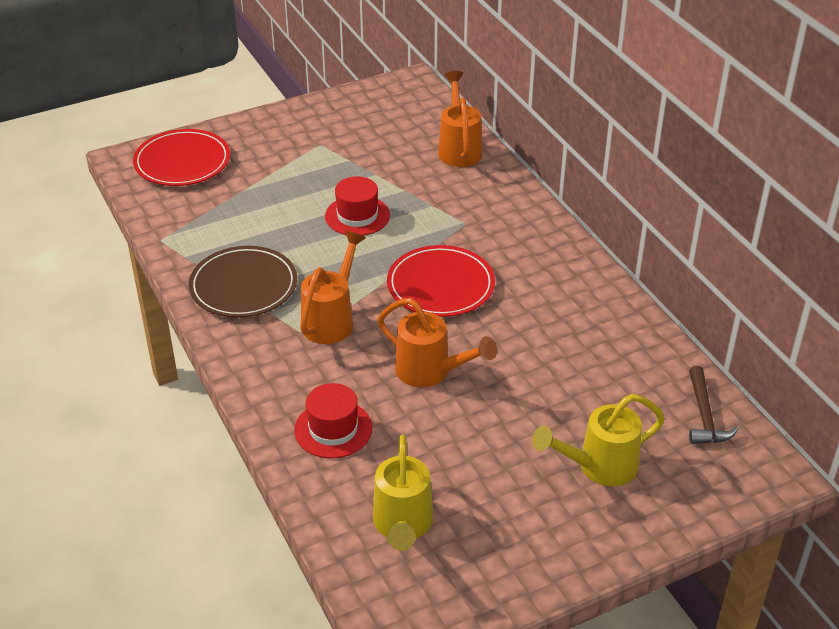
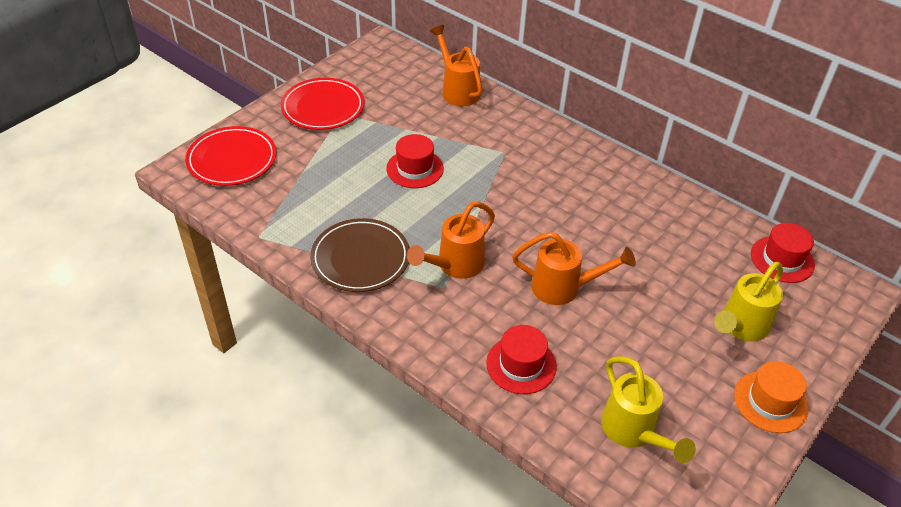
camera: 25 degrees left, 5 degrees up
(332, 319) = (454, 266): orange watering can -> orange watering can turned 135 degrees counterclockwise
(440, 285) = (521, 210): red plate -> red plate (323, 107)
(574, 547) = (770, 402): none -> orange hat
(704, 415) = (782, 259): brown hammer -> red hat

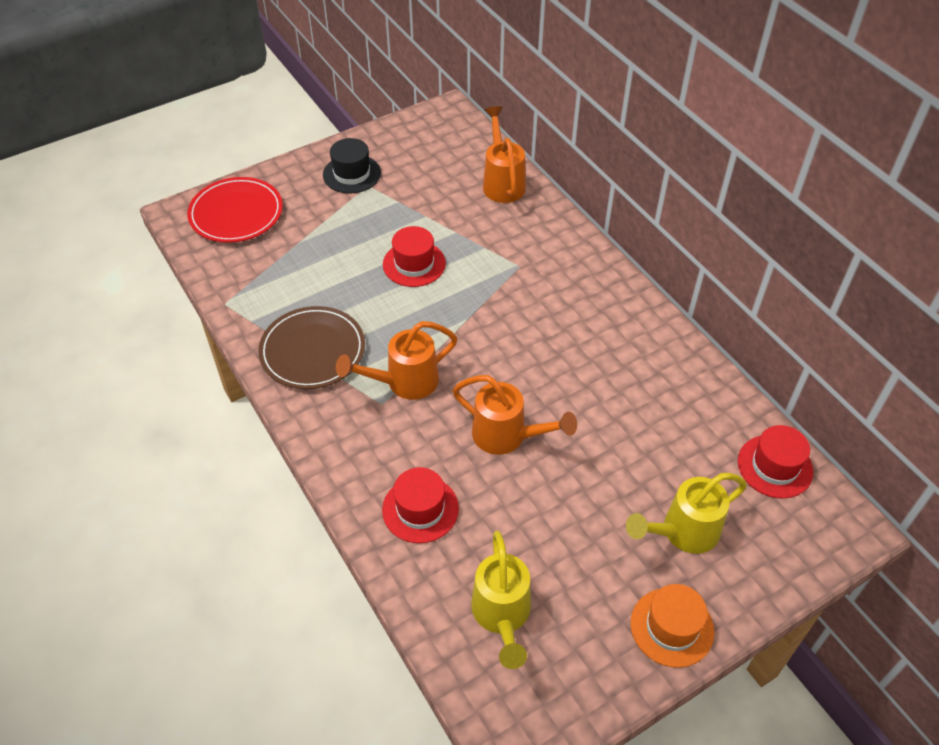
camera: 20 degrees right, 5 degrees up
(323, 107) = (352, 174): red plate -> black hat

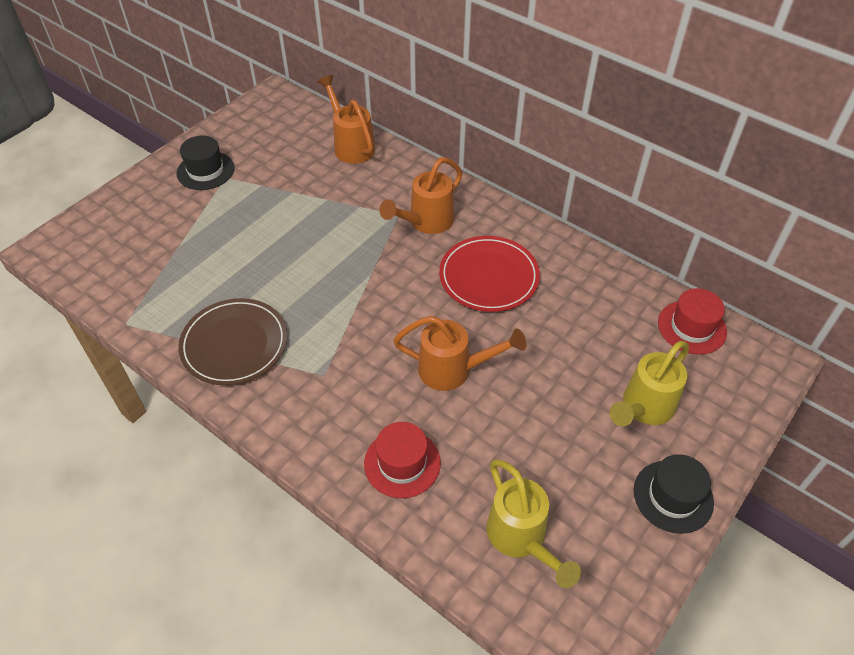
camera: 20 degrees left, 0 degrees up
(236, 213) = (103, 234): red plate -> red plate (489, 277)
(404, 382) = (336, 349): orange watering can -> orange watering can (425, 222)
(414, 264) = (300, 237): red hat -> none
(672, 627) = (673, 496): orange hat -> black hat

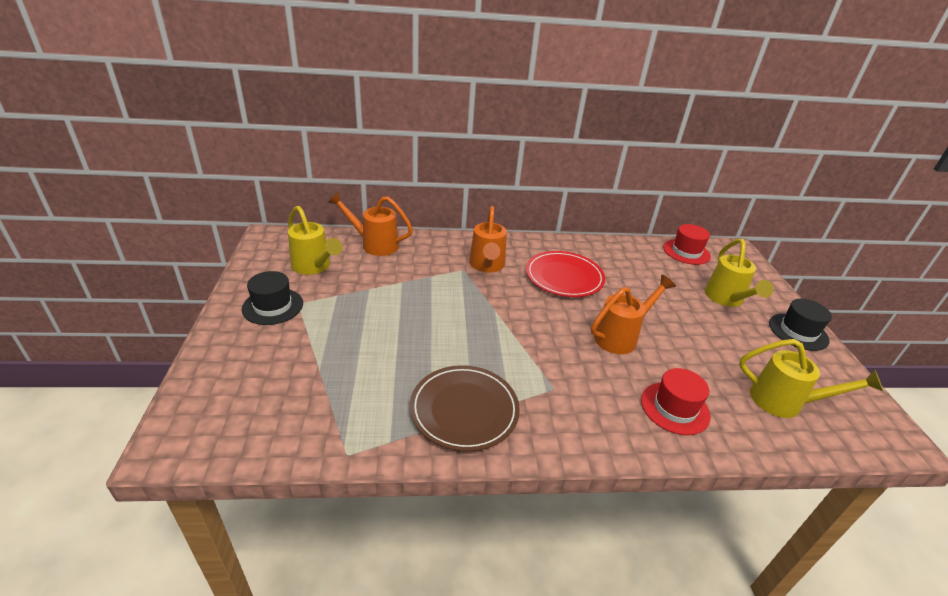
camera: 45 degrees left, 15 degrees down
(275, 147) = (314, 267): none -> yellow watering can

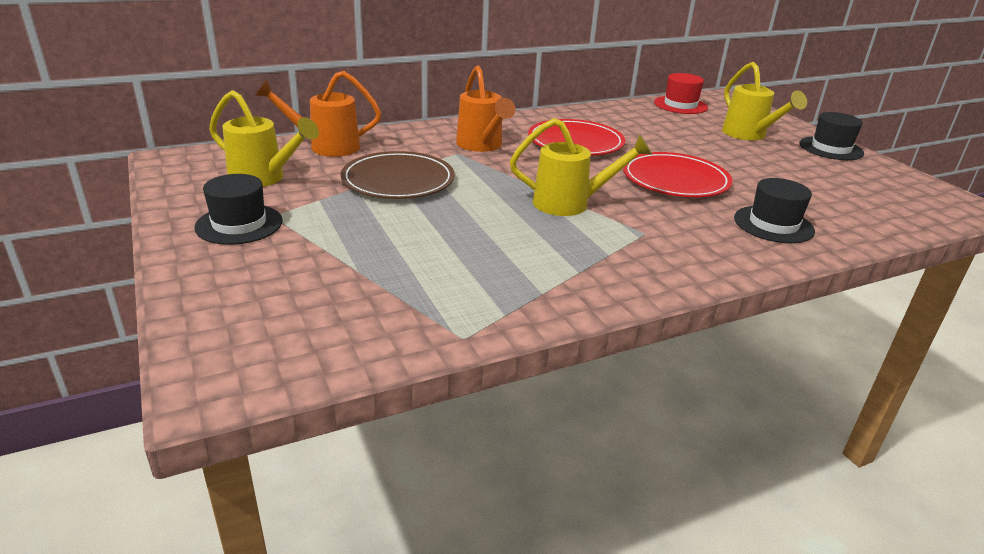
camera: 20 degrees left, 5 degrees down
(464, 410) = (565, 270): brown plate -> brown plate (398, 180)
(621, 336) = (675, 180): orange watering can -> red plate
(675, 408) = (773, 224): red hat -> black hat
(785, 402) = (864, 201): yellow watering can -> yellow watering can (571, 204)

